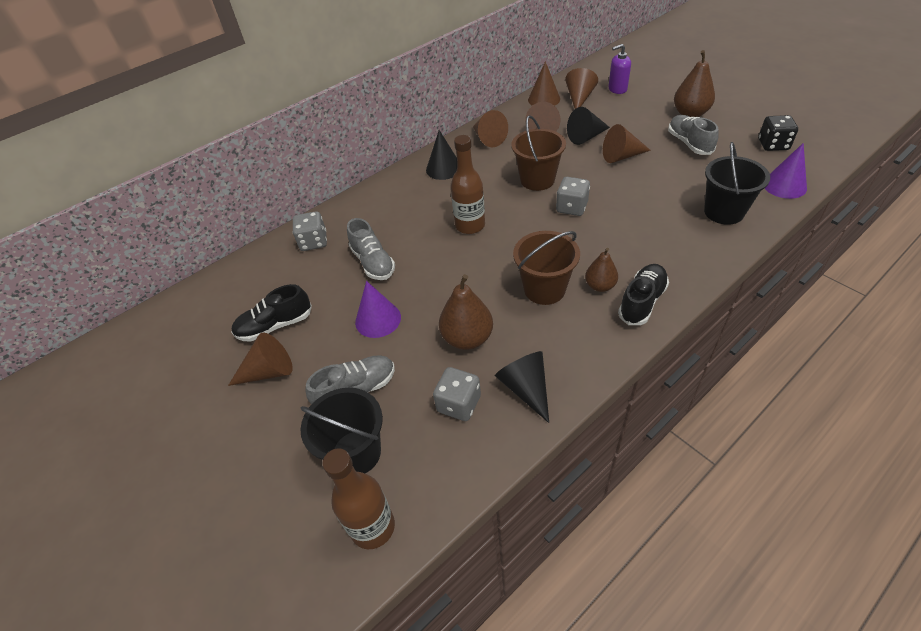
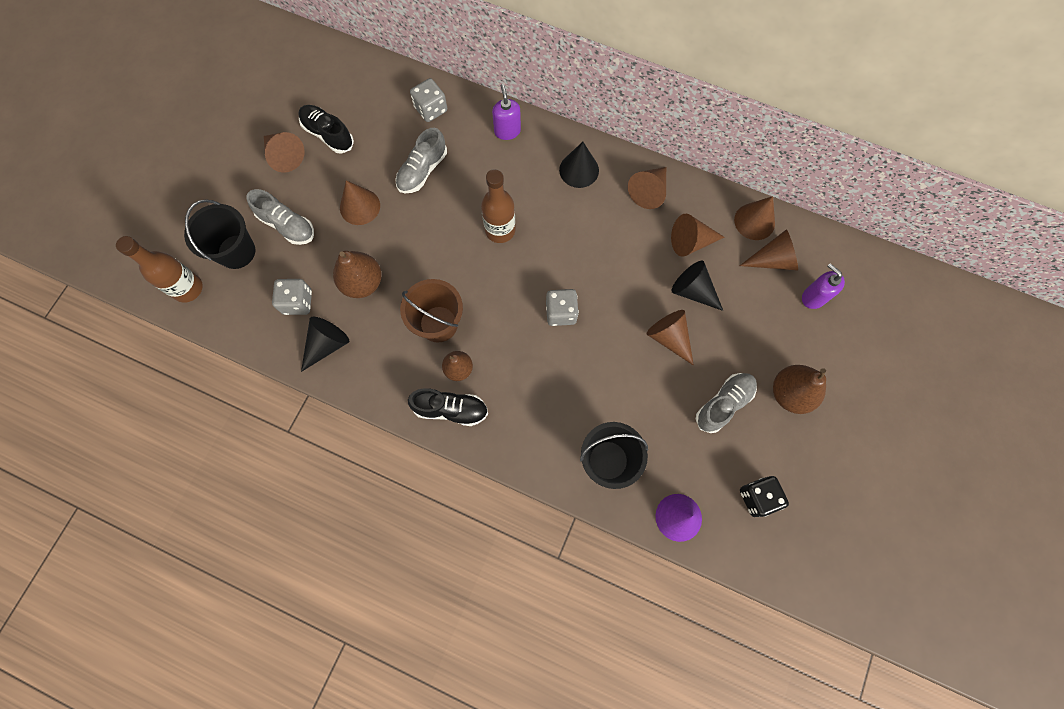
camera: 60 degrees right, 25 degrees up
(376, 199) = (507, 131): none -> purple soap dispenser
(378, 319) = (360, 206): purple cone -> brown cone
(537, 180) = (594, 266): brown bucket -> none

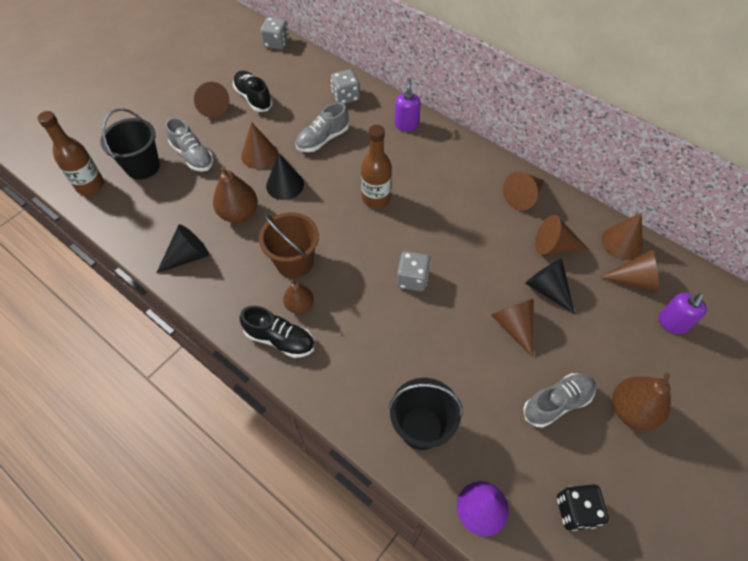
camera: 15 degrees right, 15 degrees down
(298, 302) = (177, 216): grey dice -> grey dice (276, 43)
(579, 170) = (462, 166): black cone -> black cone (285, 185)
(813, 297) = (672, 323): purple soap dispenser -> purple soap dispenser turned 120 degrees counterclockwise

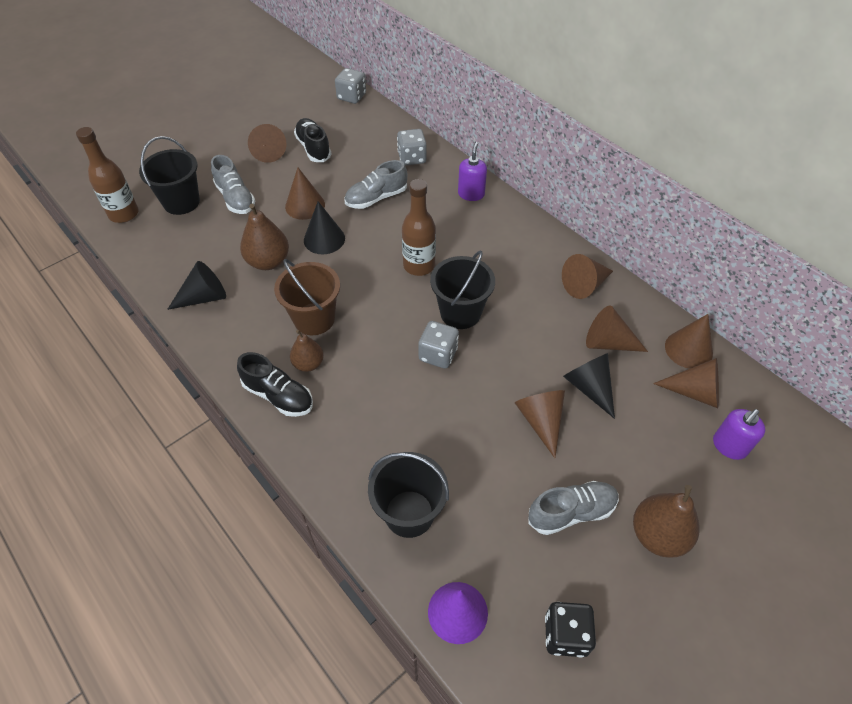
camera: 10 degrees right, 5 degrees down
(422, 237) = (460, 313): none -> black bucket

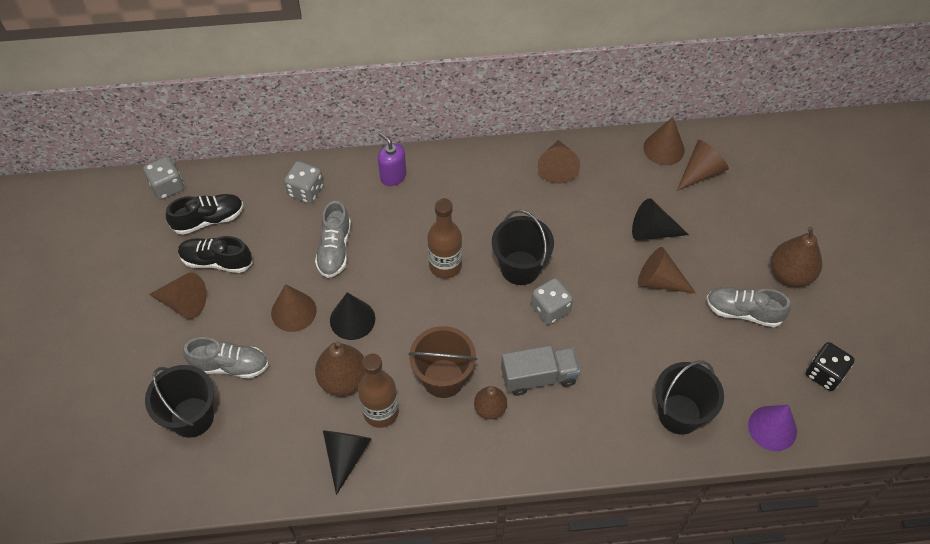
camera: 55 degrees left, 5 degrees up
(124, 214) = (162, 479): brown bottle -> brown bottle (381, 412)
(278, 396) = (507, 449): black shoe -> black shoe (209, 220)
(364, 381) = (538, 377): none -> grey truck
(571, 512) = (743, 312): grey shoe -> grey shoe turned 90 degrees counterclockwise
(608, 343) = (622, 191): brown cone -> none
(729, 446) = (754, 186): purple soap dispenser -> none

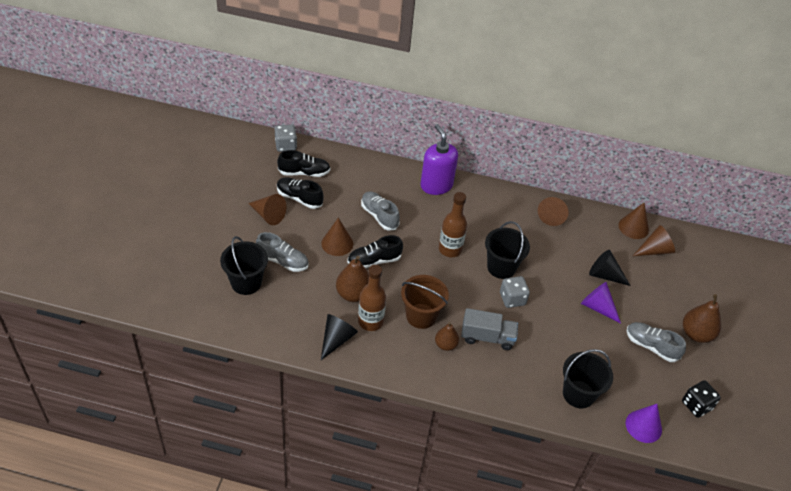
camera: 15 degrees right, 10 degrees down
(306, 191) = (374, 176): grey dice -> none
(334, 249) = (379, 216): grey shoe -> grey shoe turned 120 degrees clockwise
(352, 319) = (374, 261): black cone -> black shoe
(393, 176) = (436, 185): purple soap dispenser -> purple soap dispenser, size x1.66
(659, 281) = (597, 307): brown cone -> purple cone

